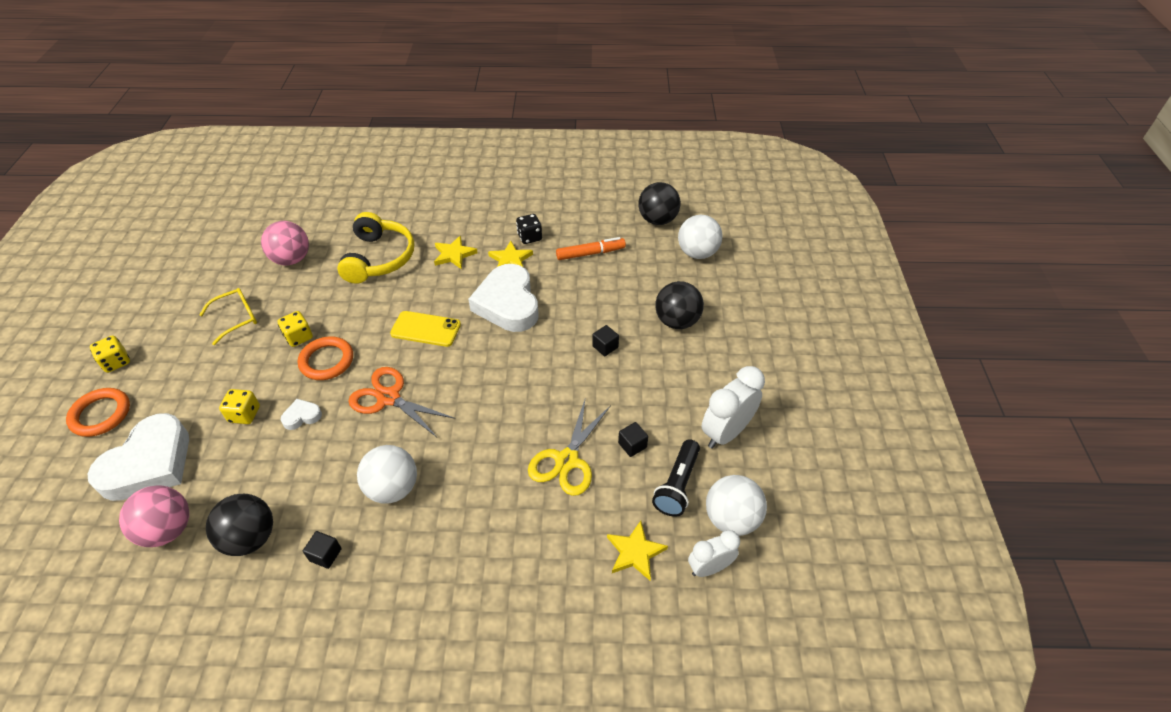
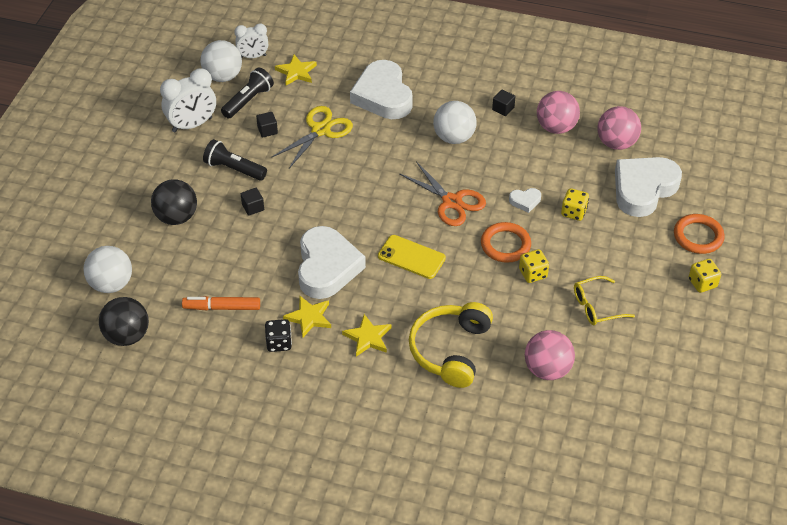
camera: 165 degrees left, 0 degrees up
(250, 538) = (556, 127): black ball -> pink ball
(500, 537) = (383, 96): none -> white heart
(647, 385) = (234, 169): none -> black flashlight

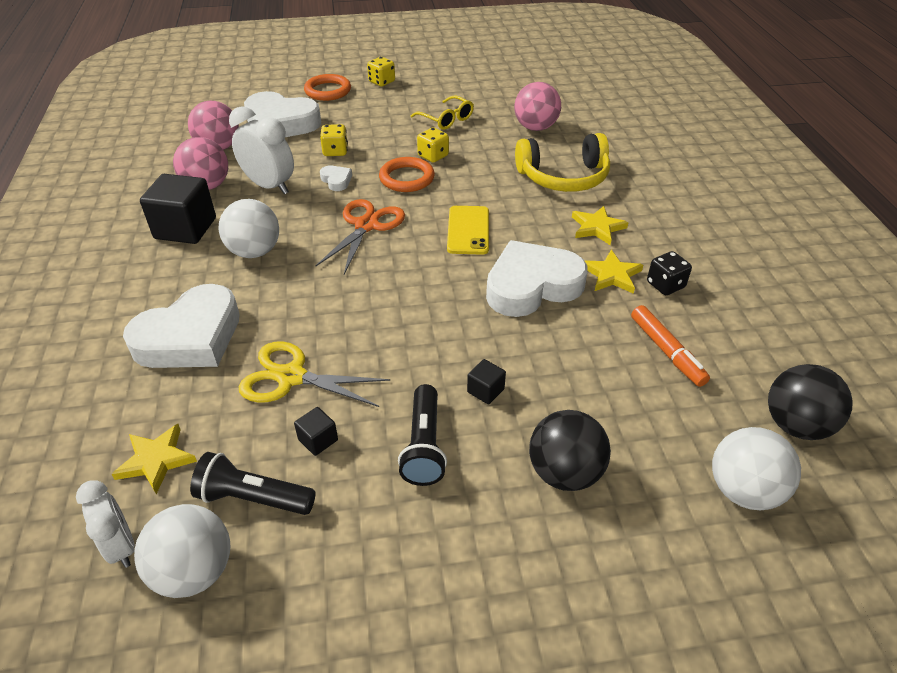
camera: 115 degrees left, 5 degrees down
(192, 125) = (349, 557): white clock -> white clock (269, 186)
(503, 109) = (185, 228): black cube -> black cube, size x2.18

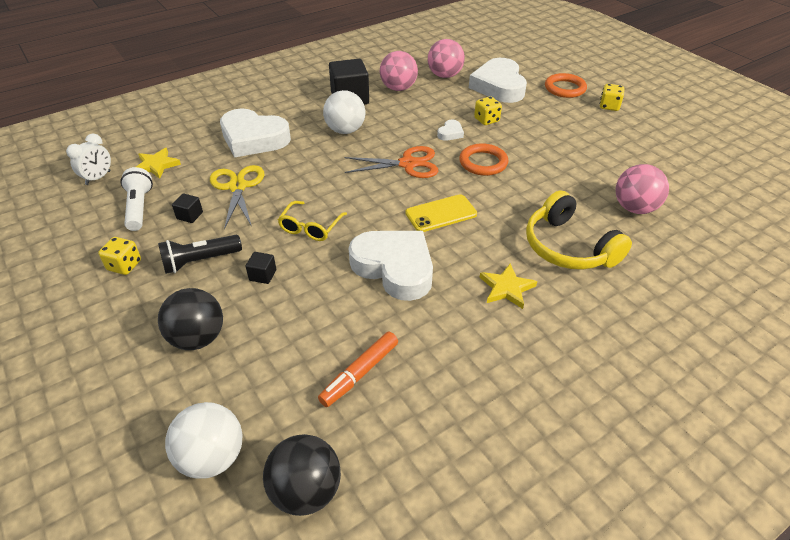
camera: 65 degrees right, 0 degrees up
(194, 571) = (87, 207): white ball -> none
(253, 498) = (139, 208): black flashlight -> white flashlight
(269, 186) = (419, 110): white clock -> none
(433, 156) = (526, 165): yellow dice -> yellow dice (124, 265)
(446, 119) = (589, 155): yellow glasses -> yellow glasses (310, 227)
(612, 275) = (442, 314): yellow star -> none
(665, 285) = (453, 355): black dice -> none

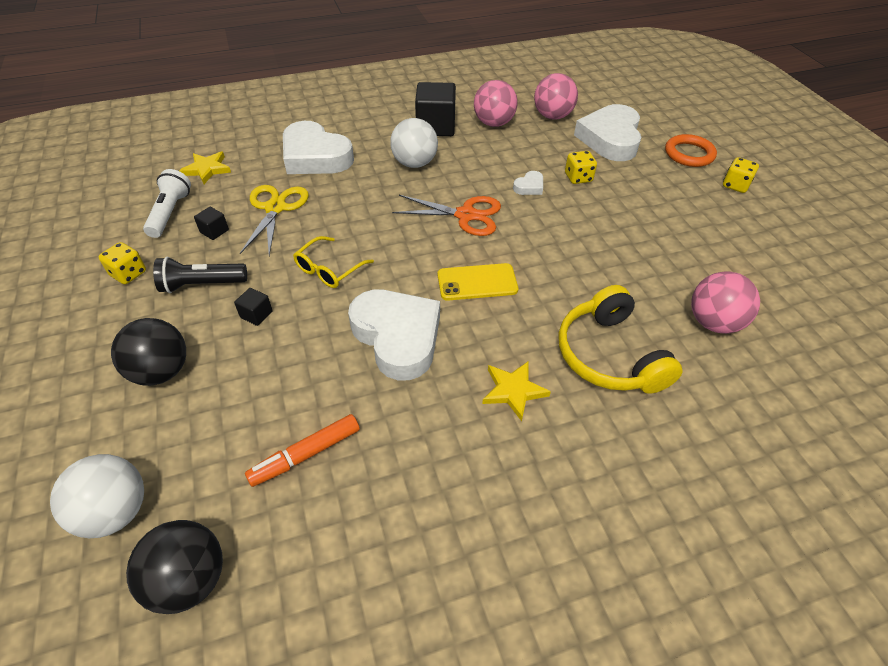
camera: 15 degrees right, 5 degrees up
(98, 178) = (147, 173): white clock -> none
(483, 163) = (552, 229): orange ring -> none

